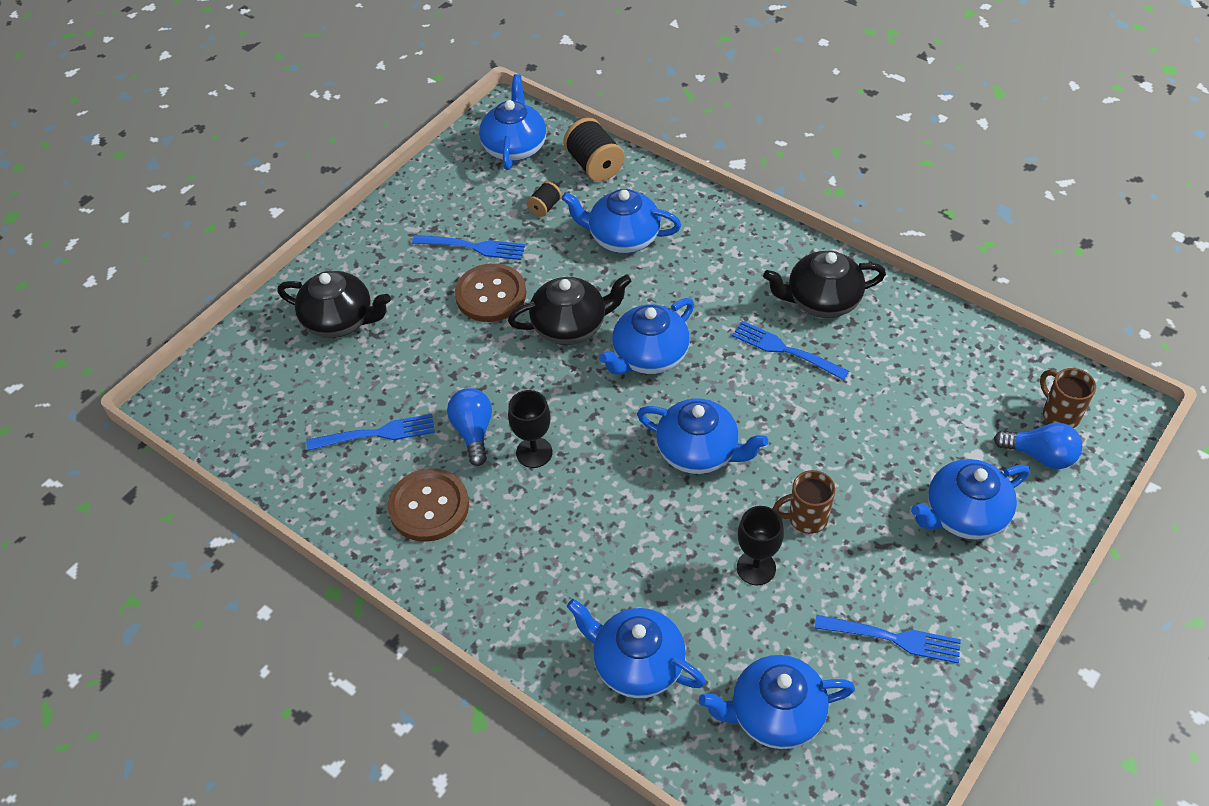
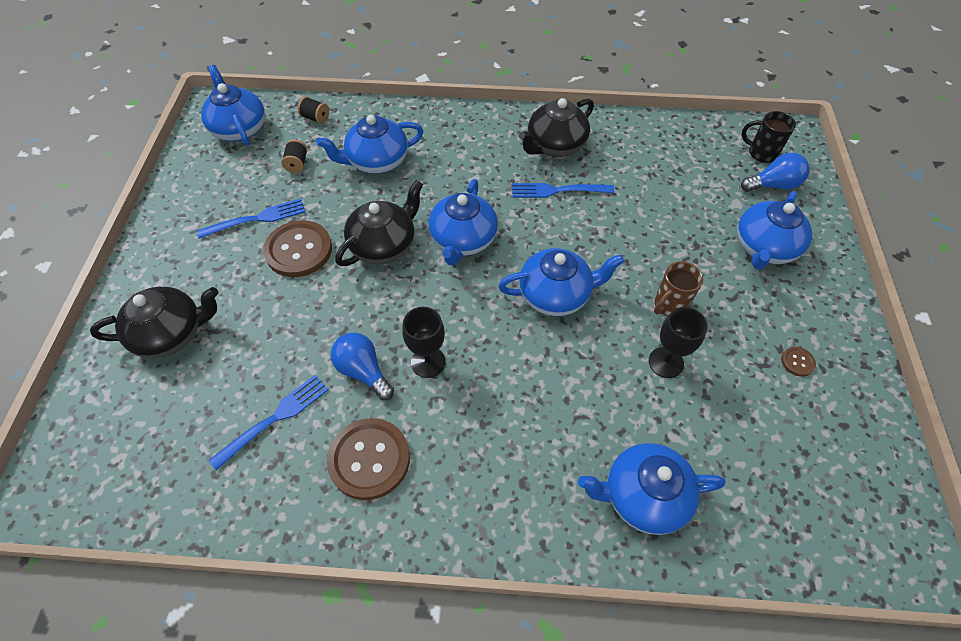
camera: 35 degrees left, 5 degrees up
(594, 165) = (315, 118): black spool -> black spool, size x0.54
(775, 714) = (772, 472): blue teapot -> none
(894, 638) = (797, 362): blue fork -> brown button
(1059, 414) = (761, 153): brown mug -> black mug

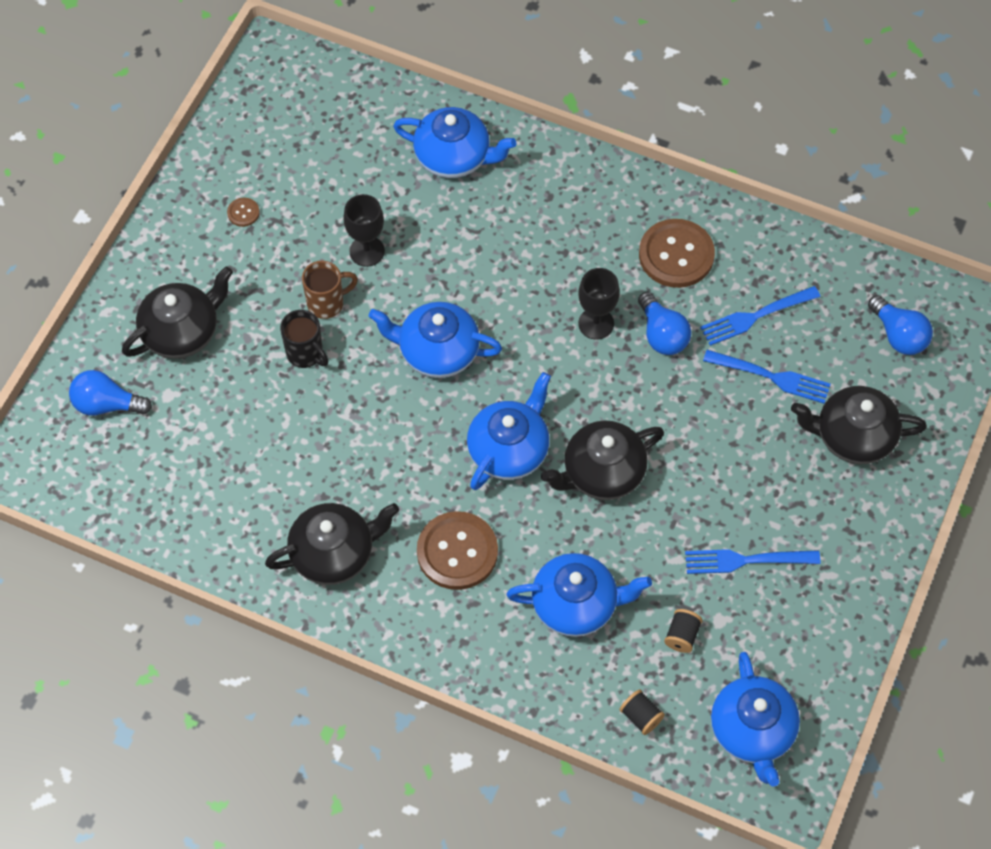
camera: 160 degrees left, 5 degrees up
(123, 446) = (898, 335): none -> blue light bulb
(299, 250) = (702, 498): brown button -> brown button (457, 552)
(557, 190) = (367, 482): blue fork -> blue fork (772, 377)
(761, 153) = (84, 453): black mug -> black mug (306, 354)
(764, 248) = (182, 332): blue teapot -> black teapot

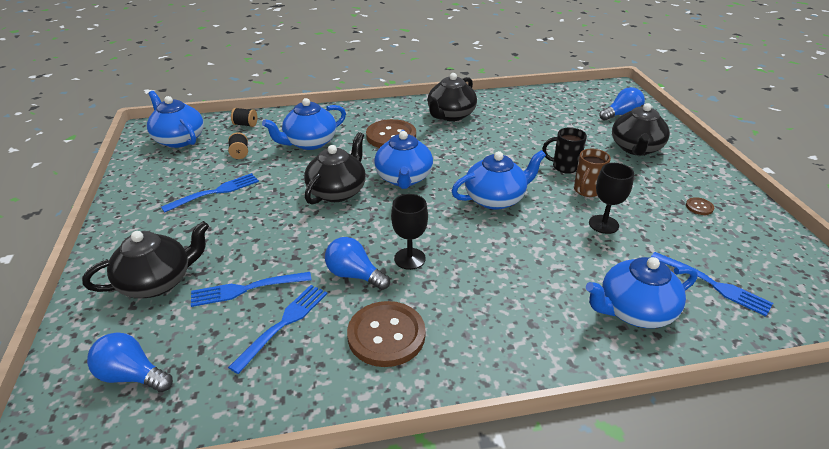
camera: 145 degrees right, 25 degrees down
(357, 138) = (713, 285): none -> blue fork

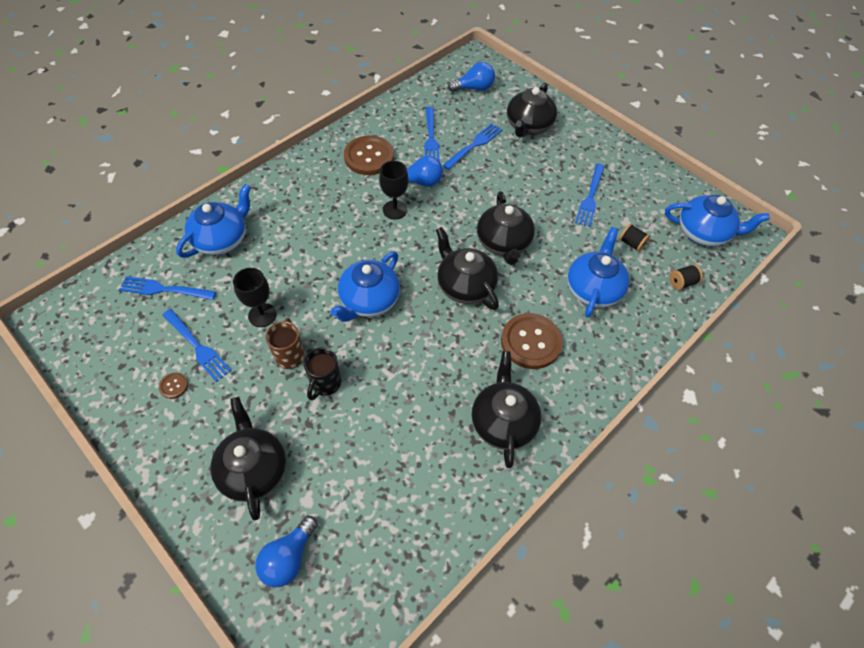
camera: 145 degrees right, 20 degrees up
(404, 178) = (465, 286): blue teapot -> black teapot
(564, 167) = (325, 384): black mug -> black mug turned 135 degrees clockwise
(674, 224) = (197, 347): none -> blue fork

